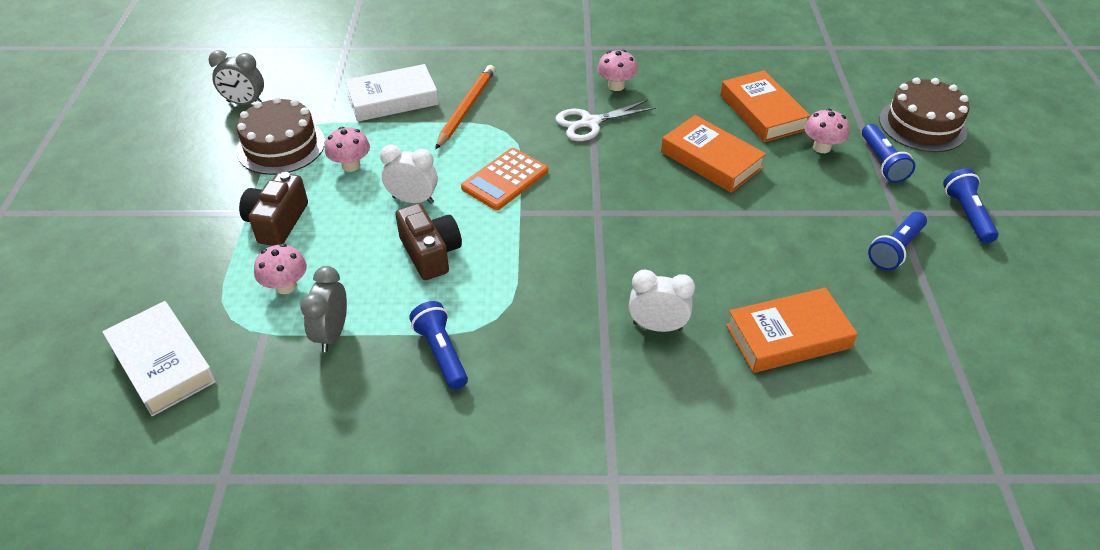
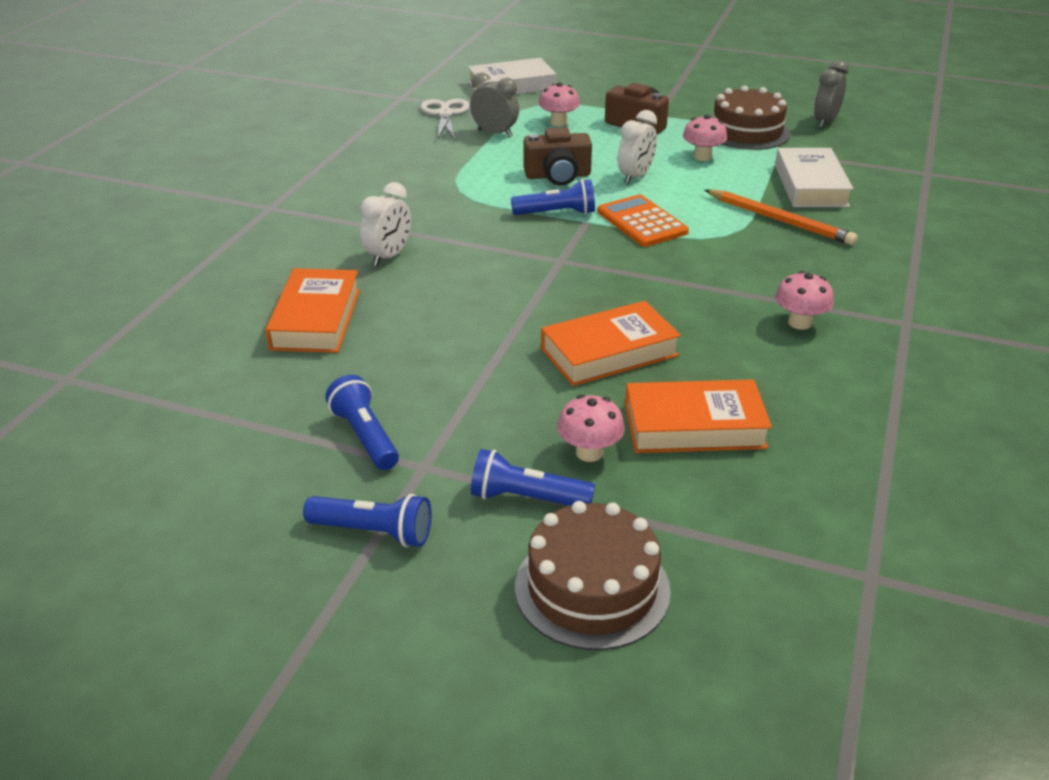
camera: 110 degrees right, 10 degrees down
(441, 353) = (442, 167): blue flashlight -> blue flashlight (556, 213)
(589, 123) = (722, 287): white scissors -> white scissors (445, 114)

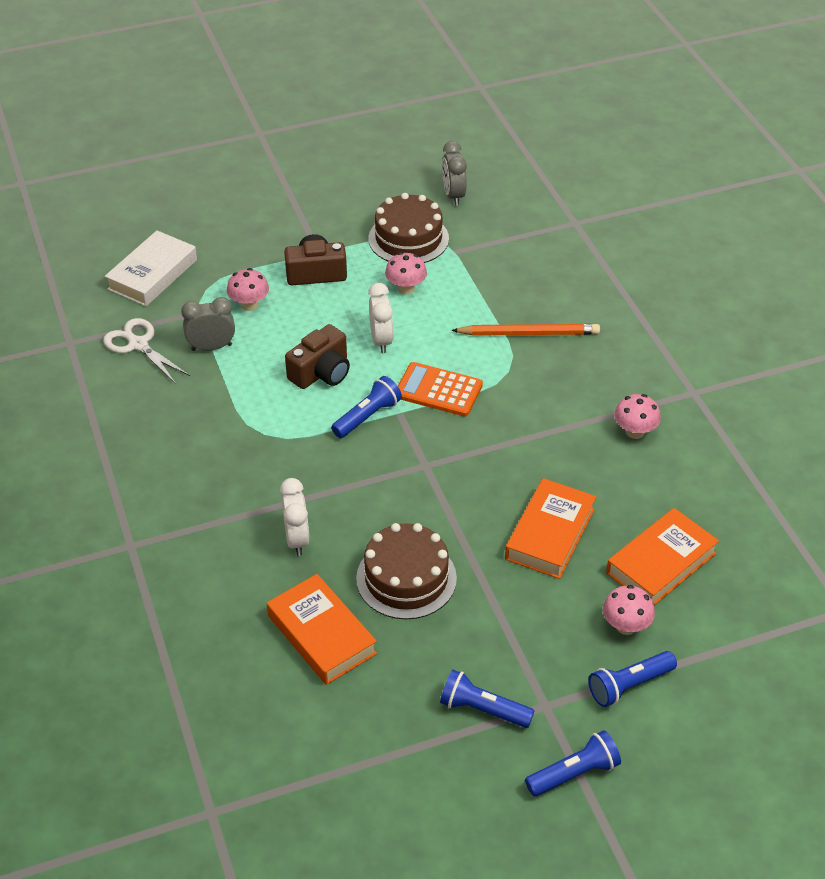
camera: 40 degrees left, 10 degrees up
(592, 588) = (727, 720): brown cake -> brown cake (406, 578)
(811, 185) = (513, 281): white book -> none

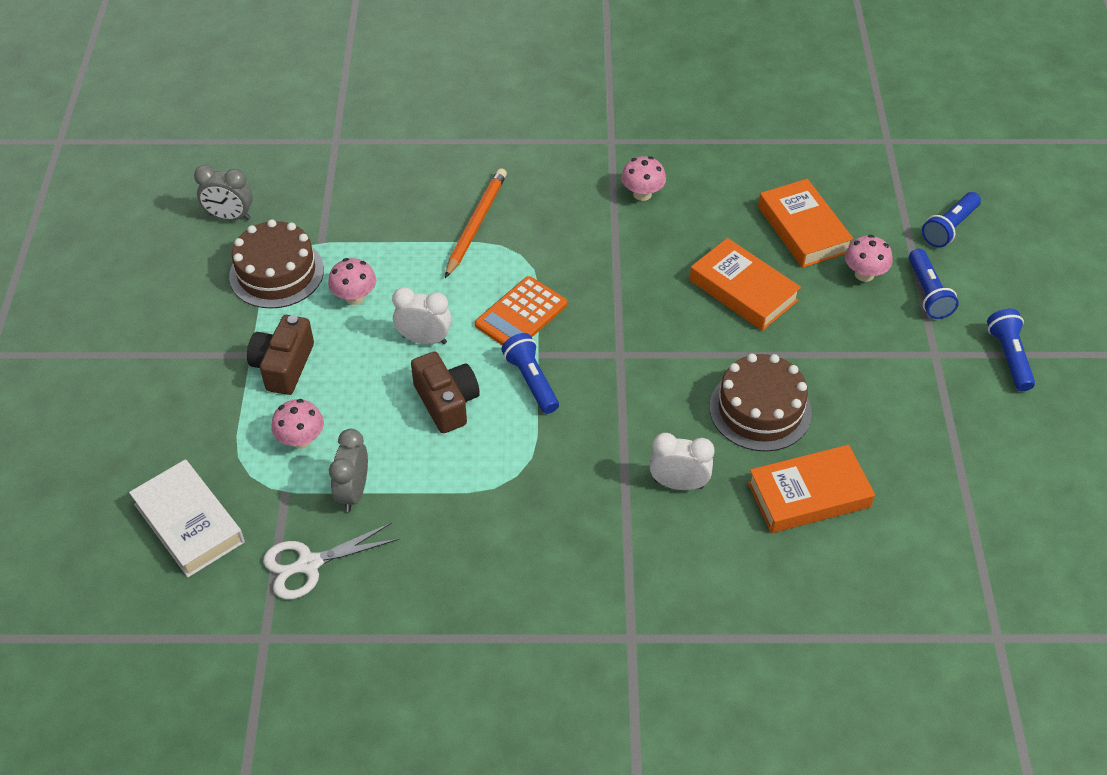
camera: 70 degrees left, 5 degrees up
(483, 709) = (928, 397): blue flashlight -> blue flashlight (949, 228)

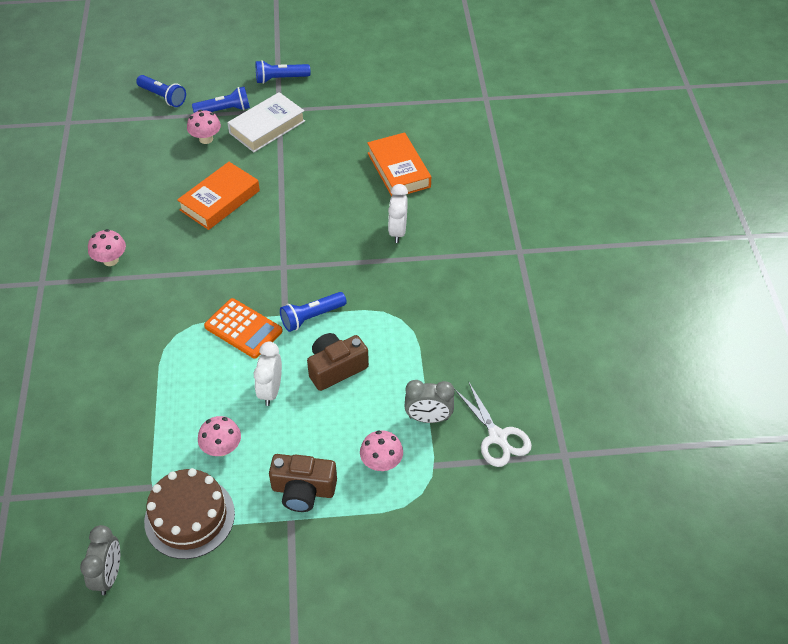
camera: 95 degrees left, 0 degrees up
(189, 523) = (474, 529): white book -> white book (267, 127)
(476, 224) = (137, 369): orange pencil -> none
(760, 410) = (331, 192): brown cake -> none
(803, 229) = (159, 168): orange book -> none

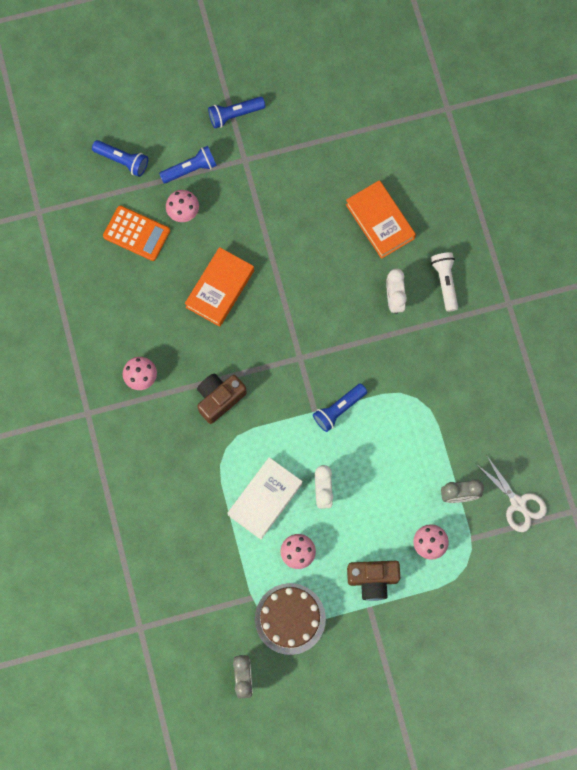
camera: 10 degrees left, 25 degrees up
(243, 329) = (282, 432): orange calculator -> orange calculator (136, 233)
(267, 127) = (239, 185): white book -> white book (265, 499)
(336, 368) = (372, 459): brown camera -> brown camera (219, 398)
(455, 225) = (445, 282): none -> white flashlight

